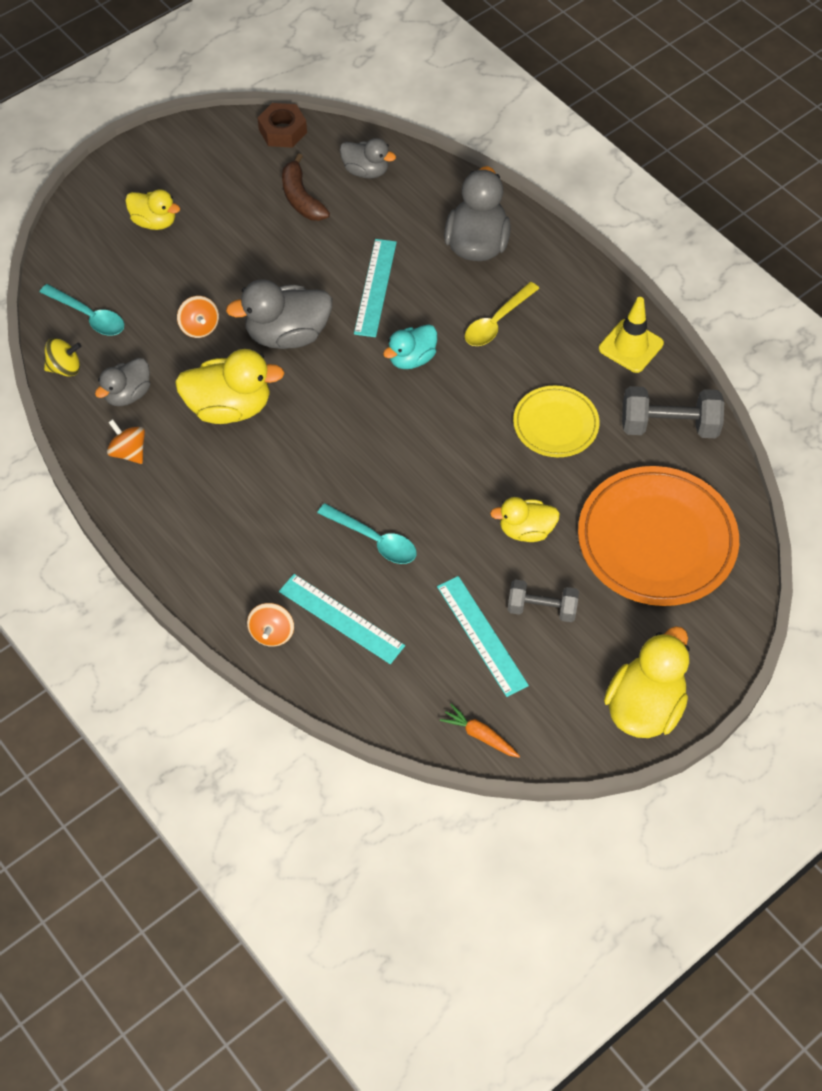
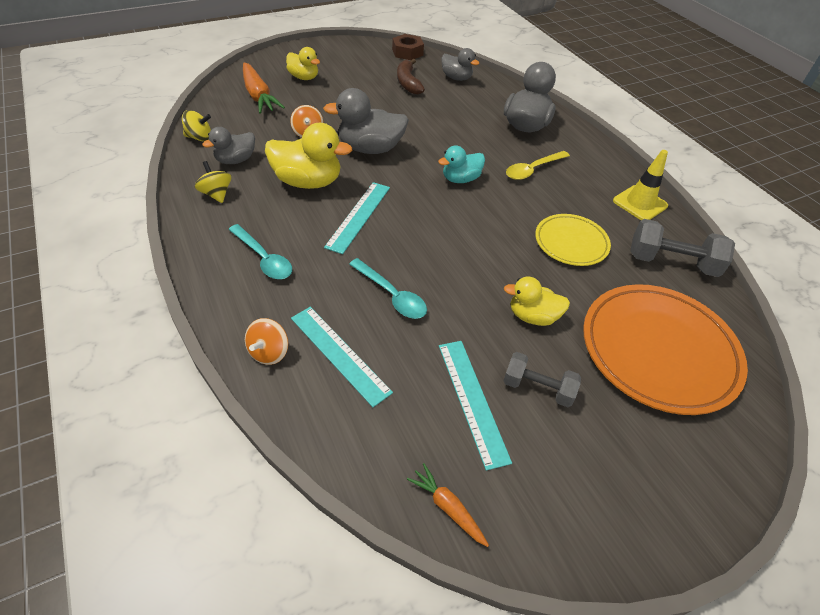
camera: 10 degrees right, 10 degrees down
(89, 316) = (233, 114): turquoise spoon -> turquoise spoon (264, 259)
(107, 273) = (258, 96): none -> orange carrot
(129, 452) = (216, 194): orange spinning top -> yellow spinning top
(375, 287) = (445, 135): turquoise ruler -> turquoise ruler (359, 216)
(644, 706) = (640, 519): yellow duck -> none

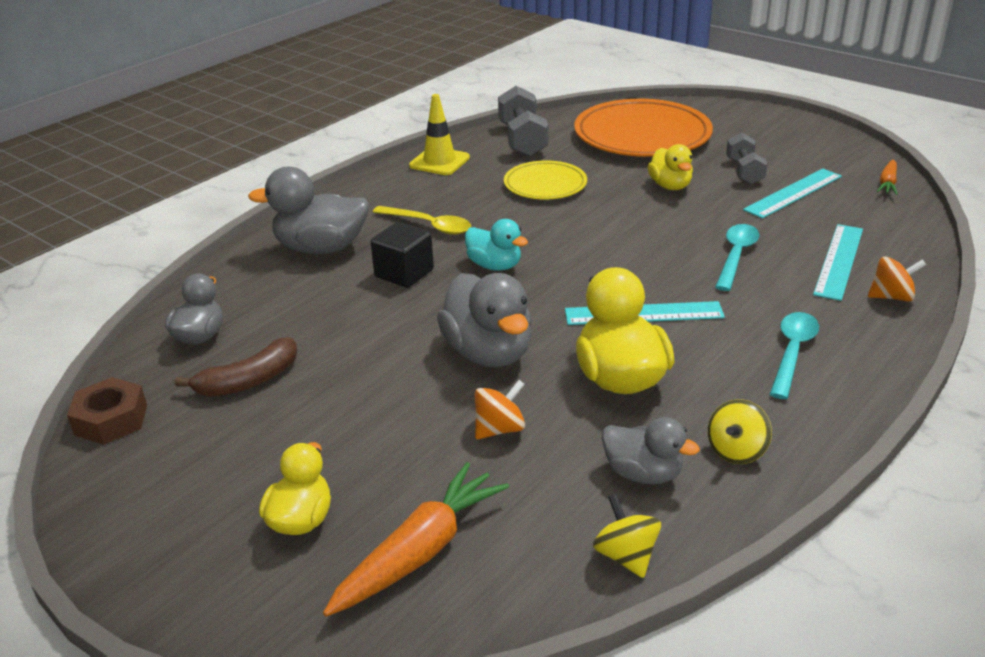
camera: 110 degrees left, 15 degrees down
(475, 145) = (404, 273): none -> black cube

